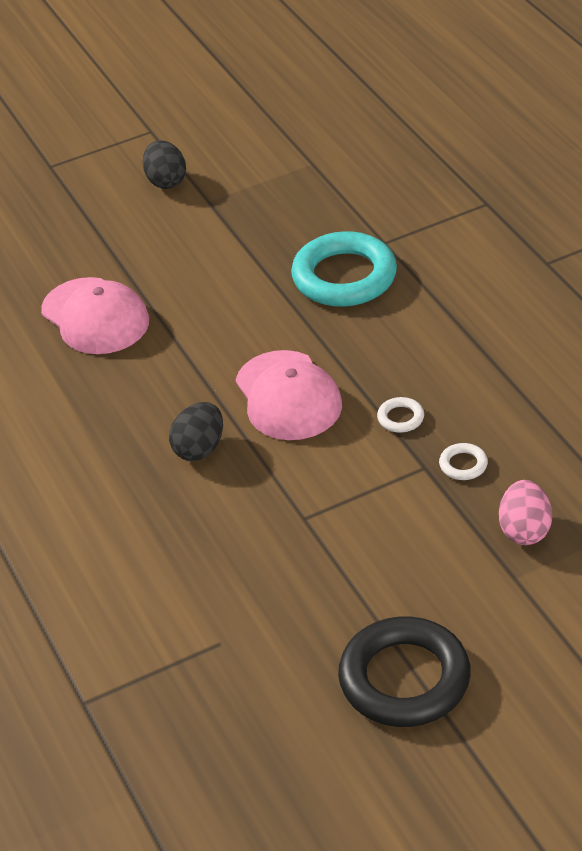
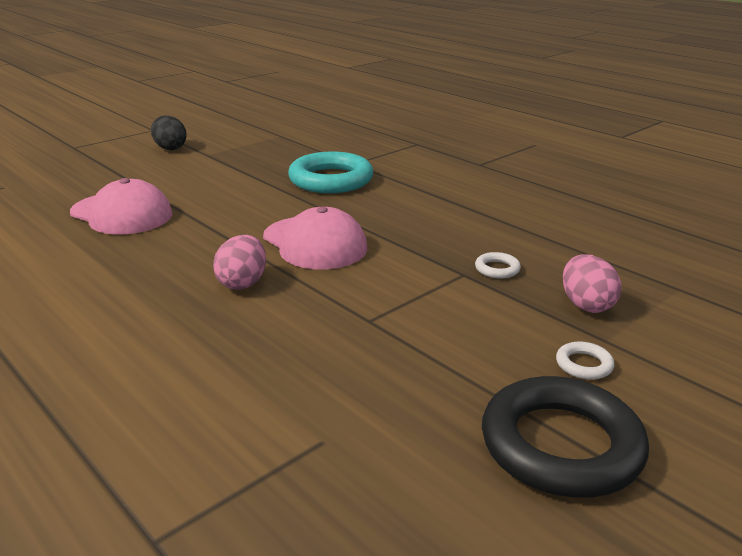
camera: 20 degrees left, 15 degrees down
(199, 449) = (243, 283): black egg -> pink egg
(400, 418) = (422, 247): white ring -> white ring (584, 365)

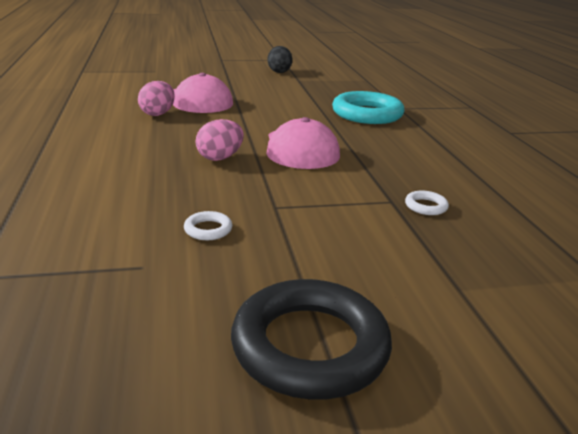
camera: 30 degrees right, 0 degrees up
(584, 365) = (412, 299): white ring -> white ring (208, 229)
(586, 305) = (475, 257): pink egg -> pink egg (158, 114)

